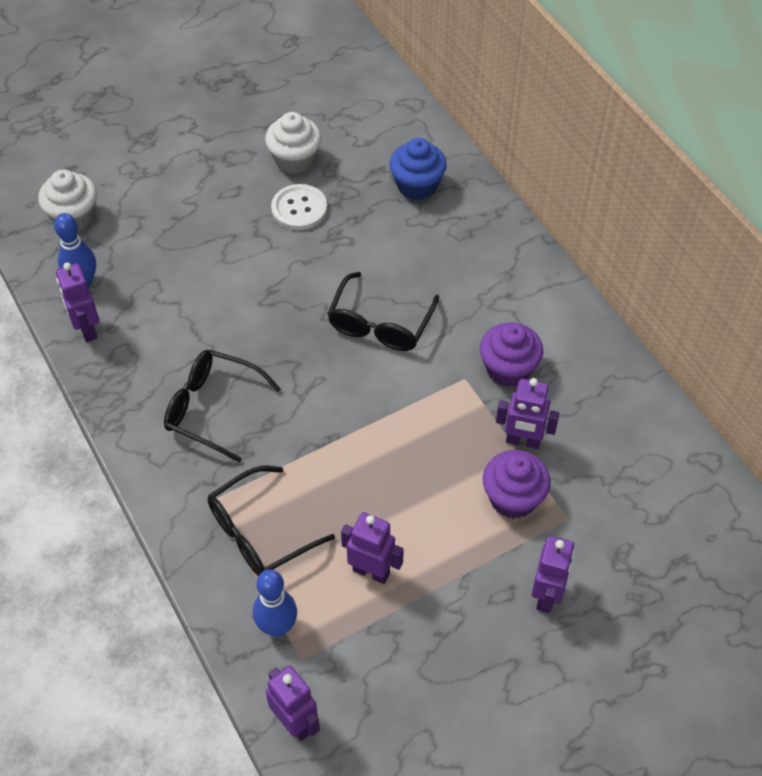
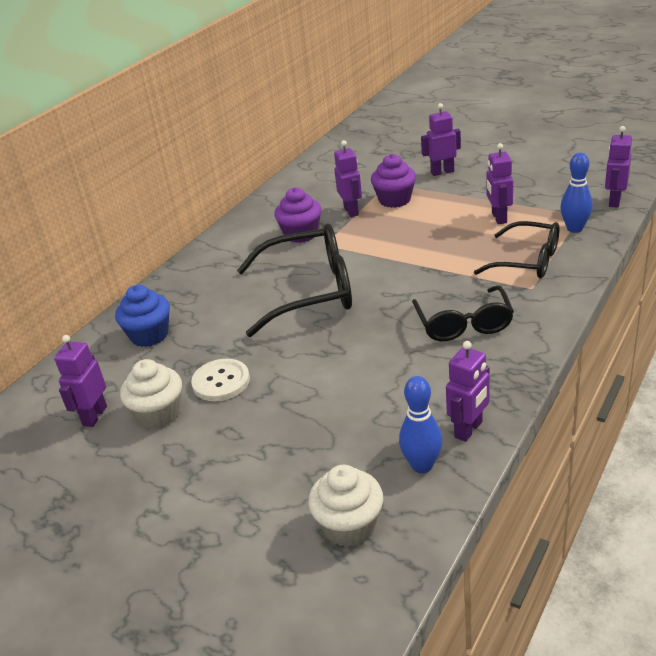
camera: 115 degrees left, 20 degrees down
(330, 124) = (94, 416): none -> purple robot
(380, 324) = (310, 291): black glasses -> black glasses, size x1.55

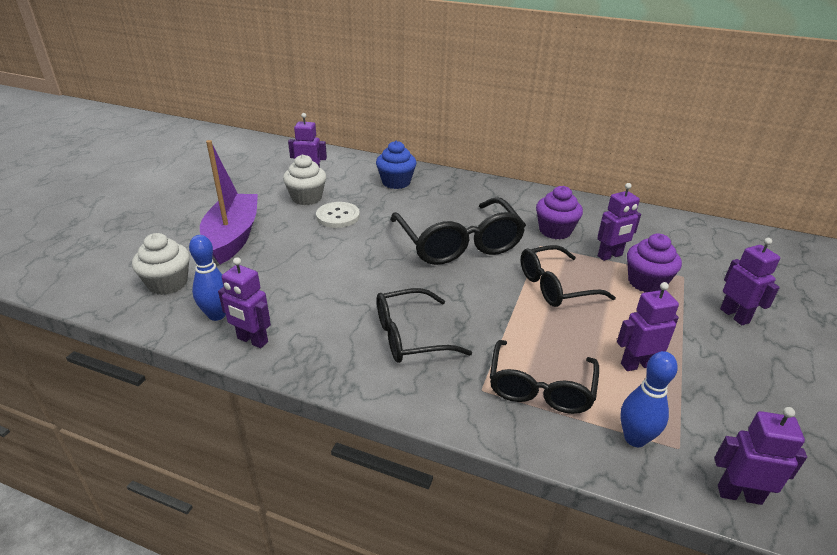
camera: 75 degrees right, 0 degrees up
(245, 477) = (233, 237): none -> purple boat
(394, 242) = (555, 286): none -> black glasses

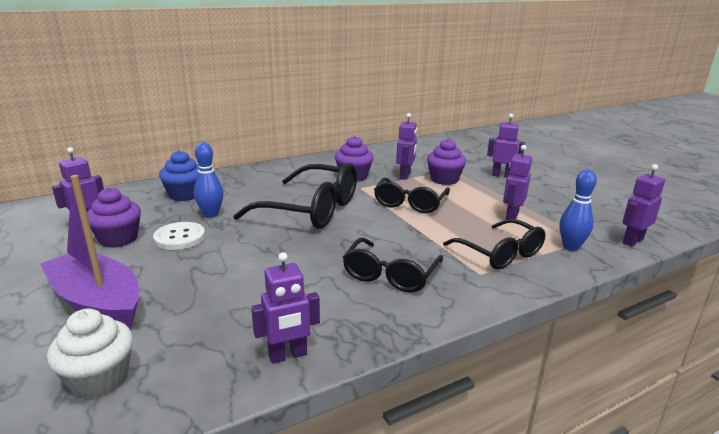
camera: 50 degrees left, 10 degrees down
(217, 315) = (215, 363): blue bowling pin -> blue bowling pin (211, 214)
(307, 198) = (118, 239): white cupcake -> purple cupcake

